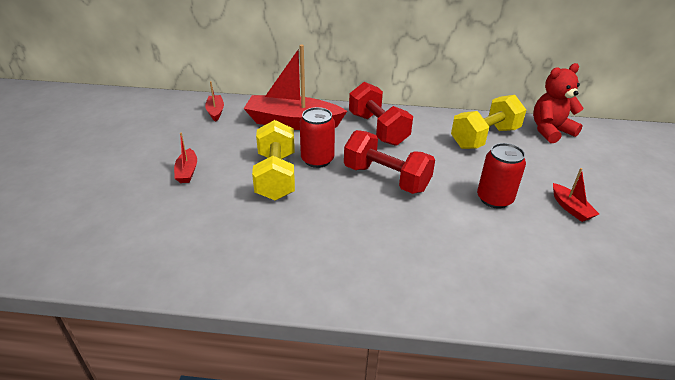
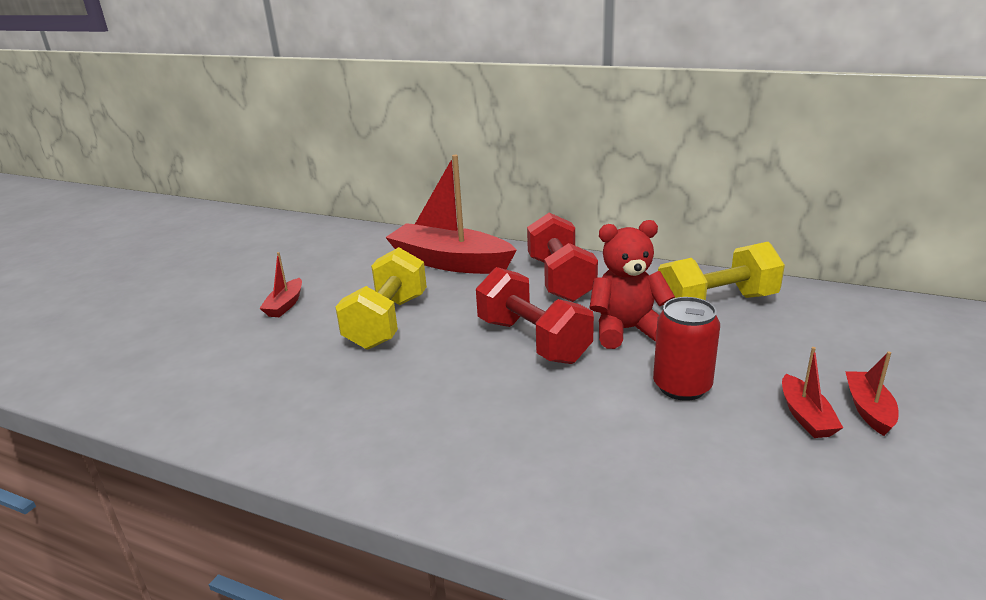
camera: 20 degrees right, 10 degrees down
(215, 111) = (362, 243): red boat -> red boat (868, 409)
(317, 160) = (453, 308): red can -> none
(550, 131) = (834, 305): red teddy bear -> red teddy bear (627, 330)

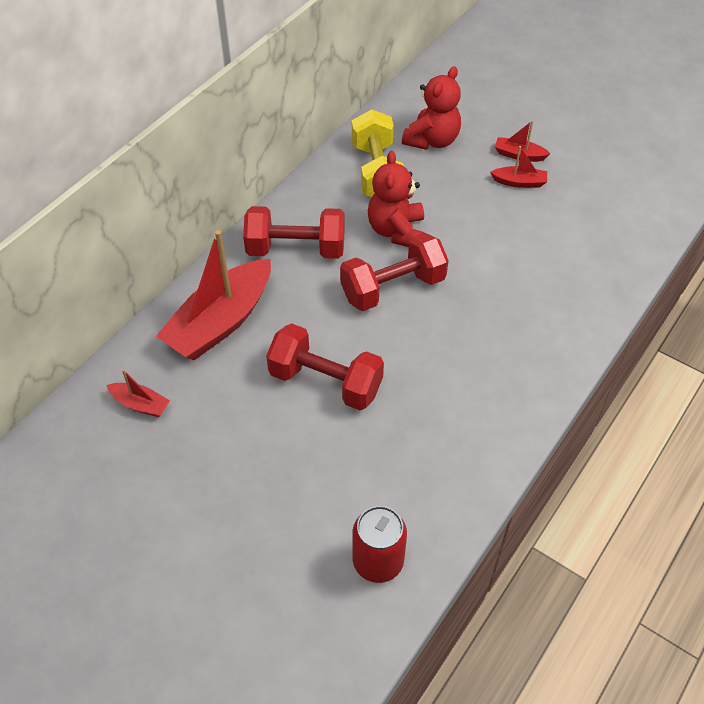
camera: 80 degrees left, 25 degrees up
(285, 305) = (256, 468): red boat -> red boat (140, 404)
(387, 322) = (325, 382): yellow dumbbell -> red dumbbell
(682, 386) = (476, 224): red can -> red can (378, 561)
(816, 332) = (432, 140): none -> red teddy bear

